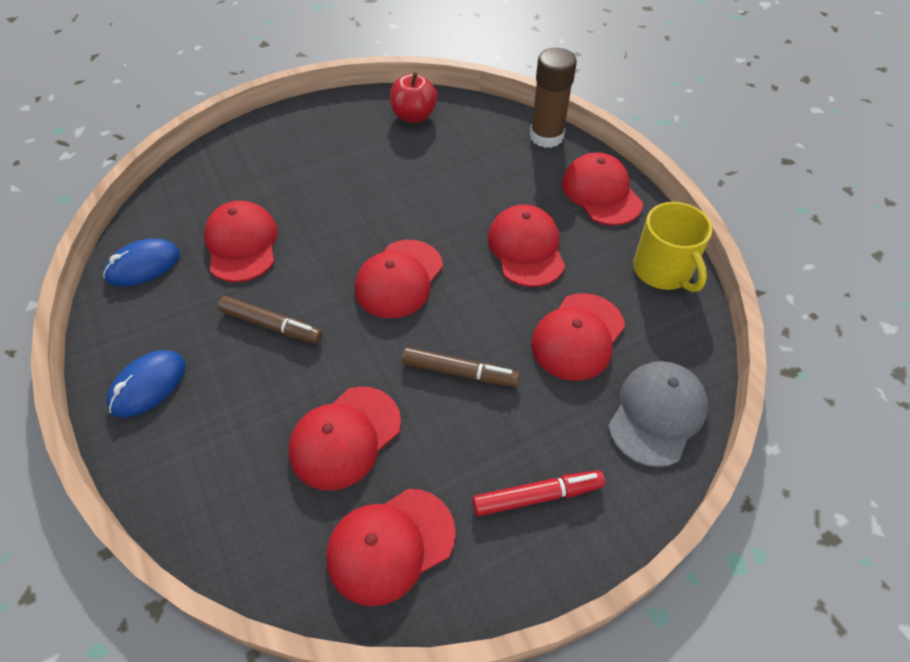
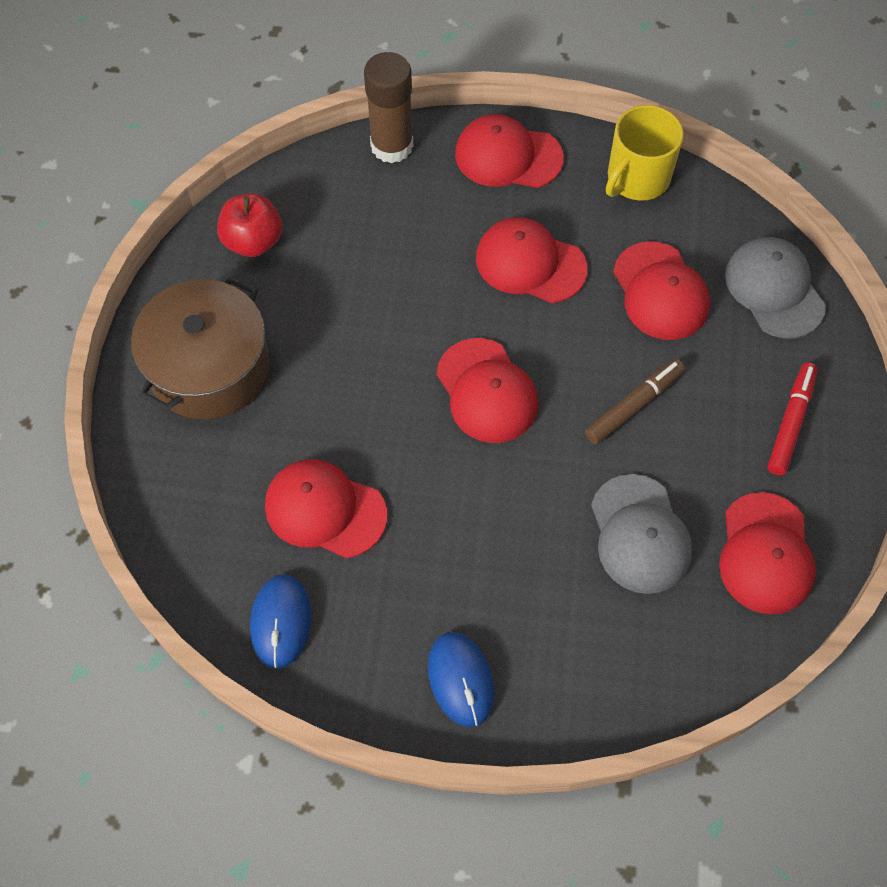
camera: 55 degrees left, 10 degrees up
(271, 325) = (463, 534): brown marker -> none
(308, 143) = (209, 367): none -> brown pot
(345, 437) = (640, 534): red cap -> grey cap
(663, 270) = (637, 178): yellow mug -> yellow mug turned 120 degrees clockwise

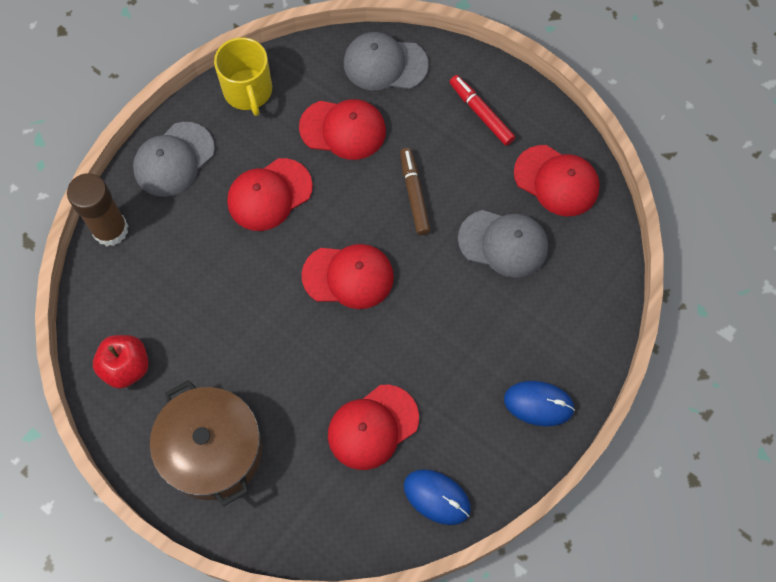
camera: 60 degrees left, 5 degrees up
(508, 156) = (174, 159): red cap -> grey cap

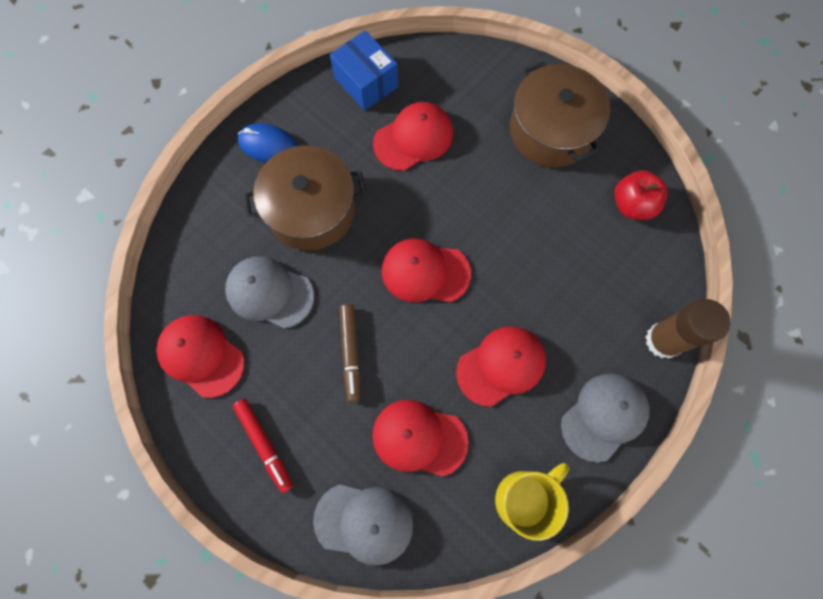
camera: 175 degrees left, 5 degrees up
(248, 91) = (524, 499): yellow mug -> yellow mug turned 60 degrees clockwise
(437, 497) = (366, 82): blue mouse -> blue box
(476, 332) = (311, 210): none -> brown pot

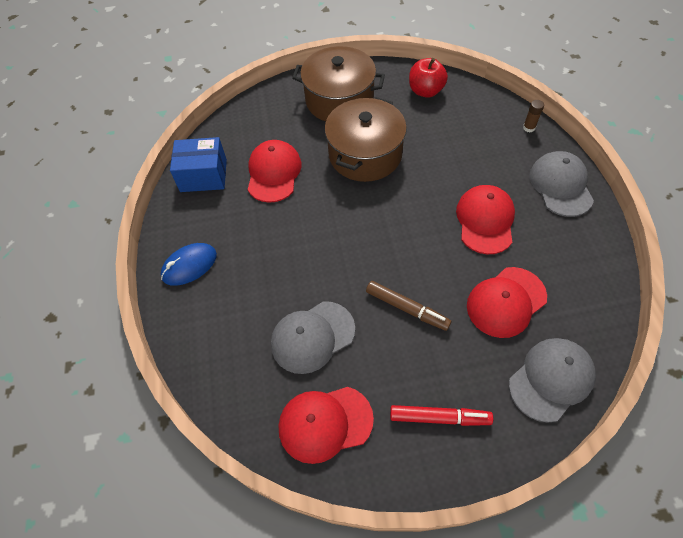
camera: 50 degrees left, 15 degrees down
(311, 210) = (270, 267): brown pot -> brown pot (365, 154)
(425, 272) = (380, 224): red cap -> none
(524, 499) = (593, 263): yellow mug -> none
(663, 340) = (529, 128): brown glue stick -> brown glue stick, size x0.44

